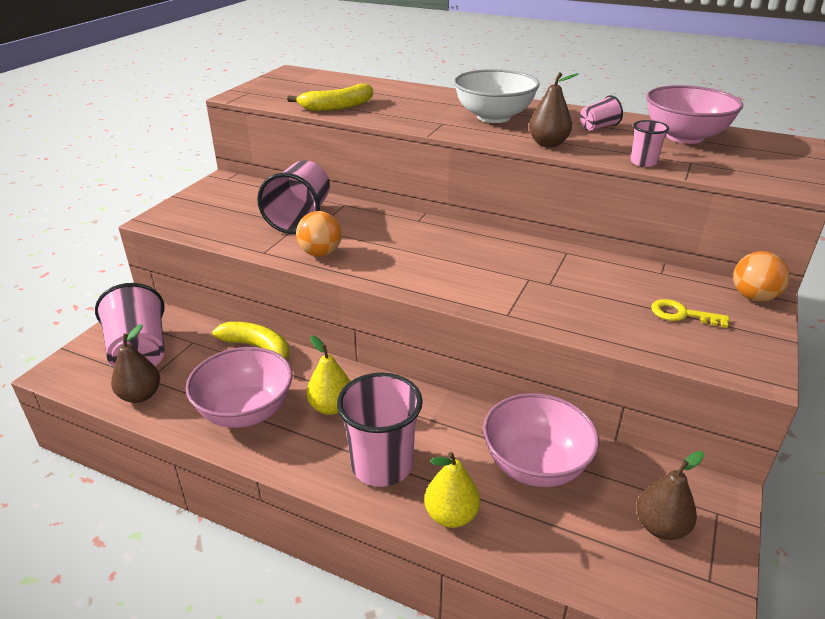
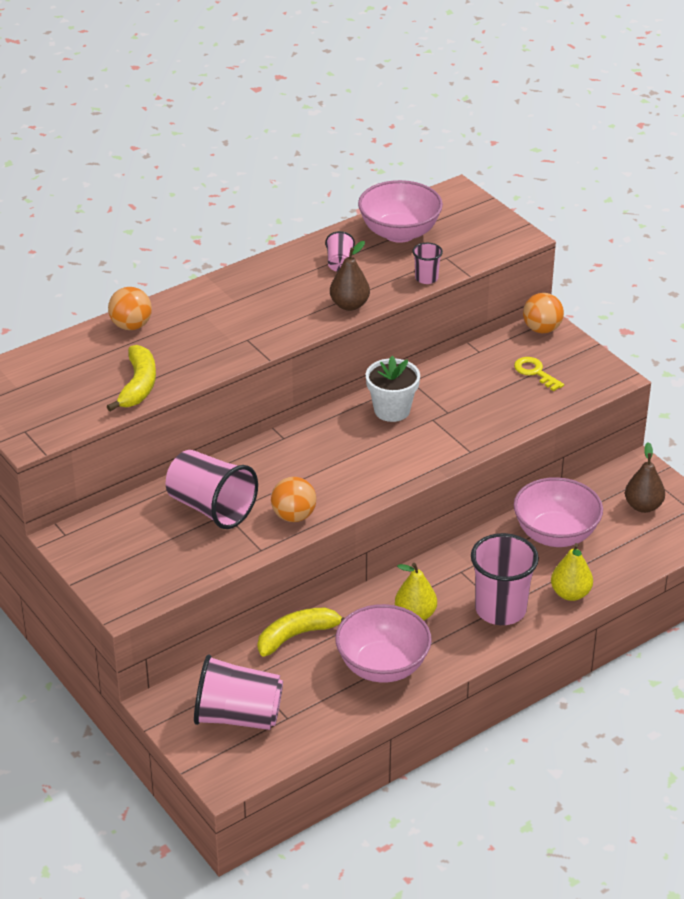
camera: 60 degrees left, 5 degrees up
(140, 395) = (309, 727): brown pear -> none
(406, 90) = (131, 326): none -> orange ball
(493, 117) = (261, 305): white bowl -> none
(514, 255) = (392, 410): none -> white flower pot
(682, 314) = (535, 372): yellow key -> yellow key turned 90 degrees clockwise

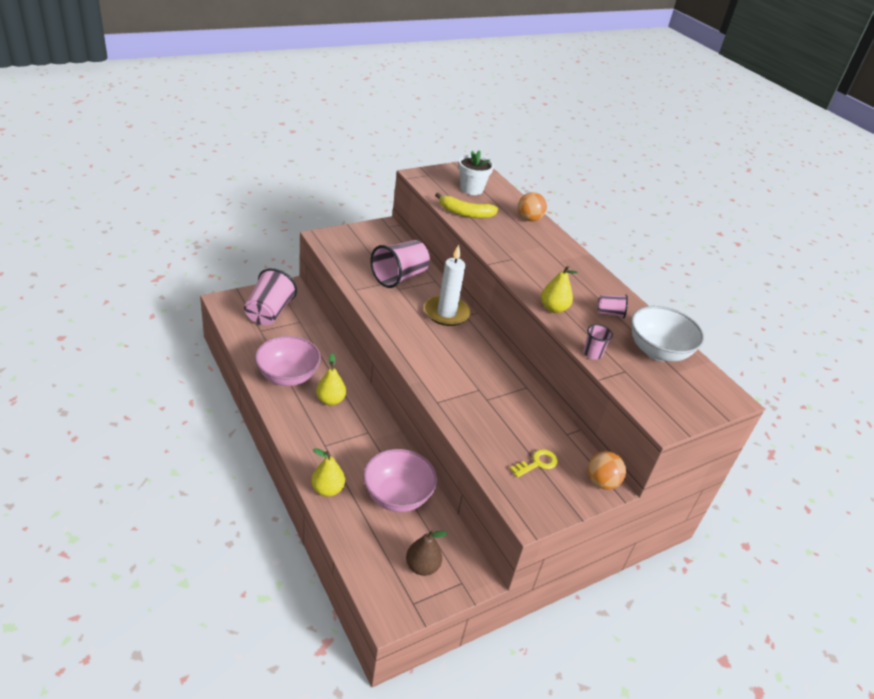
camera: 90 degrees right, 0 degrees up
(285, 455) = (446, 313): none -> white candle
(294, 516) = (383, 307): orange ball -> none
(297, 635) = (328, 345): yellow banana -> none
(349, 305) = (553, 308): brown pear -> yellow pear
(392, 410) = (491, 370): white flower pot -> white flower pot (471, 189)
(399, 233) = (658, 351): pink bowl -> white bowl
(500, 609) = (322, 445): pink cup -> none

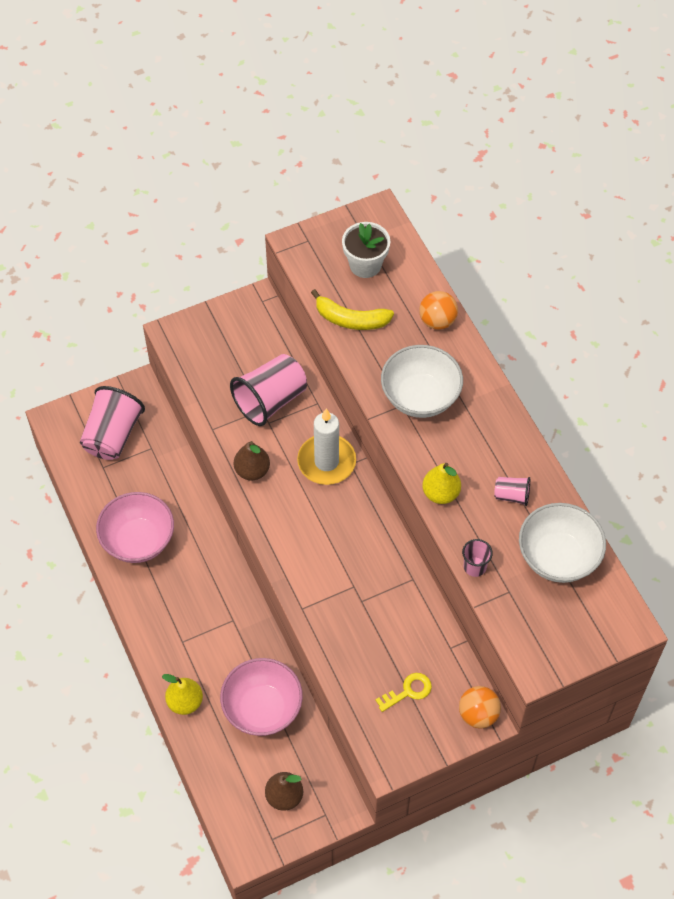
camera: 10 degrees right, 20 degrees up
(330, 400) = (189, 575): yellow pear -> none
(388, 314) = (252, 470): none -> brown pear
(525, 255) = (420, 397): none -> white bowl

